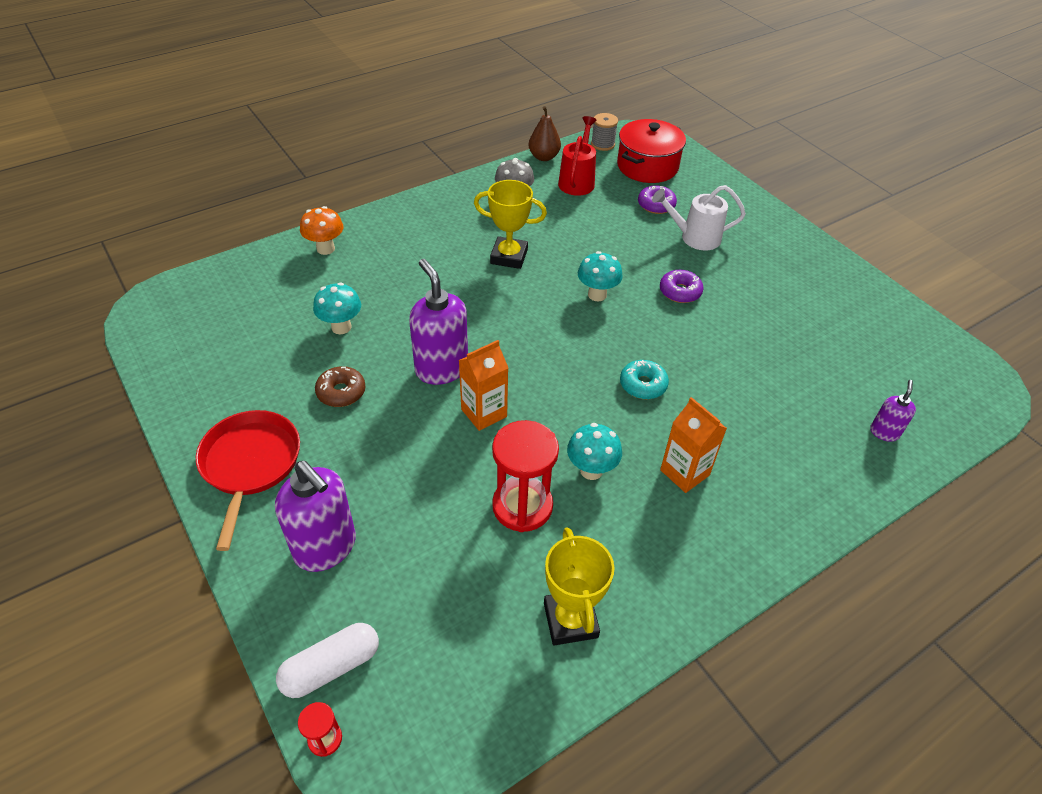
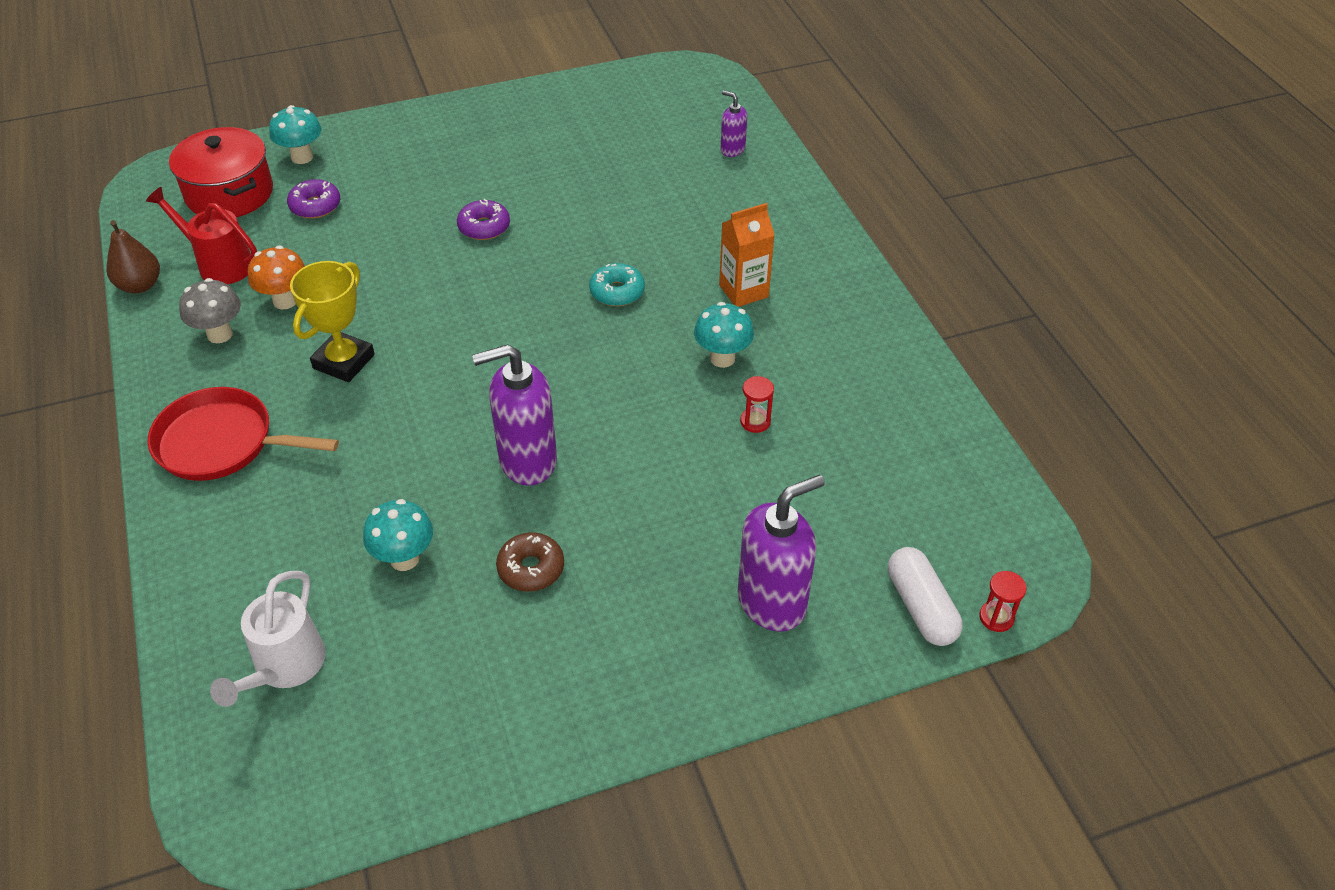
camera: 75 degrees left, 0 degrees up
(250, 464) = (626, 676): red pan -> red pan (222, 443)
(325, 249) = (215, 565): orange mushroom -> orange mushroom (285, 301)
(484, 413) = (614, 432): orange carton -> none
(522, 506) = (755, 421): red hourglass -> red hourglass, size x0.45
(570, 620) = (894, 411): yellow trophy -> none
(597, 295) = (457, 295): turquoise mushroom -> turquoise mushroom (302, 157)
(603, 144) = (150, 222): grey spool -> none
(694, 237) = (395, 191): white watering can -> white watering can (284, 668)

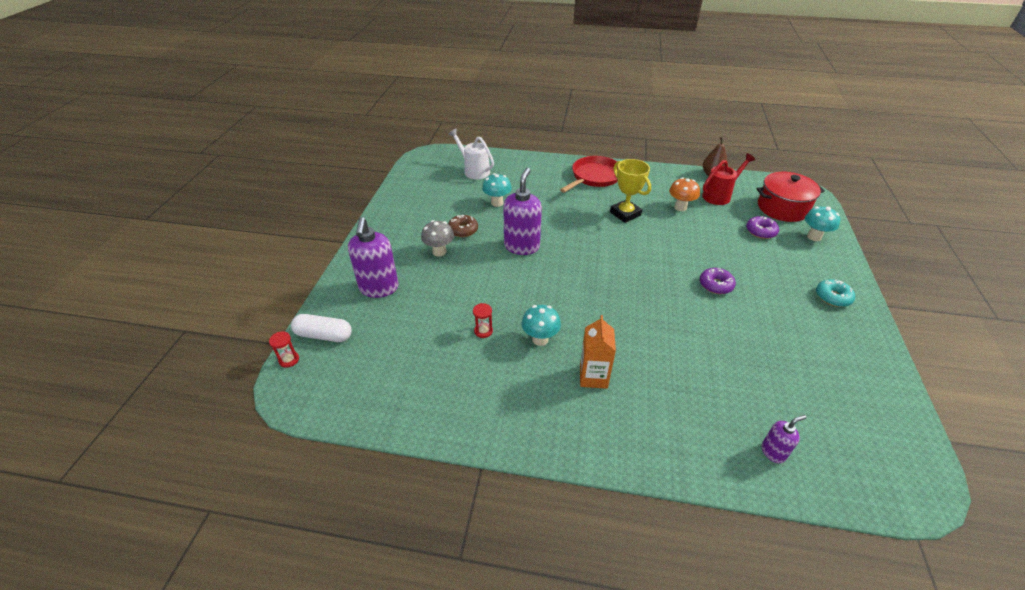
camera: 120 degrees right, 5 degrees down
(220, 334) = (665, 187): grey mushroom -> grey mushroom (439, 252)
(617, 292) = (625, 318): turquoise donut -> turquoise donut (832, 297)

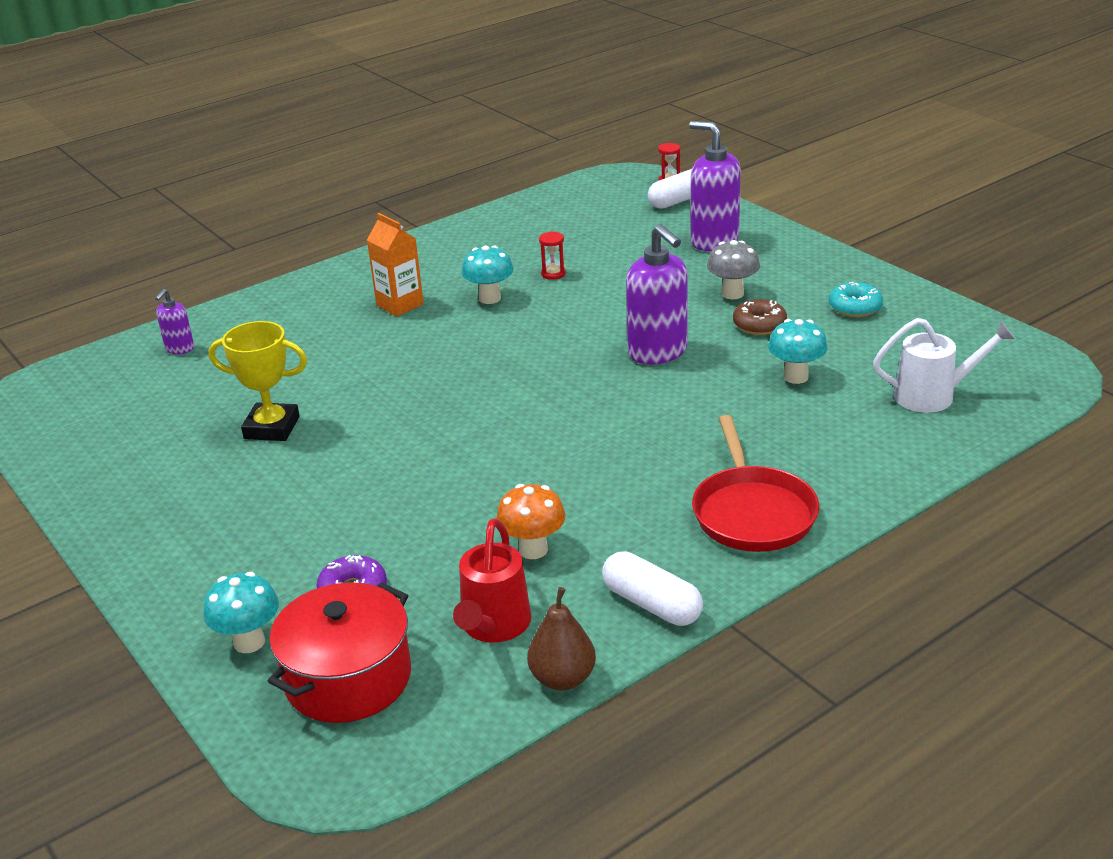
camera: 135 degrees right, 10 degrees down
(625, 214) = (602, 479): yellow trophy -> yellow trophy (272, 428)
(662, 175) = (651, 604): none -> white capsule
(716, 285) = (354, 457): purple donut -> none
(832, 297) = (172, 540): turquoise donut -> turquoise donut (855, 307)

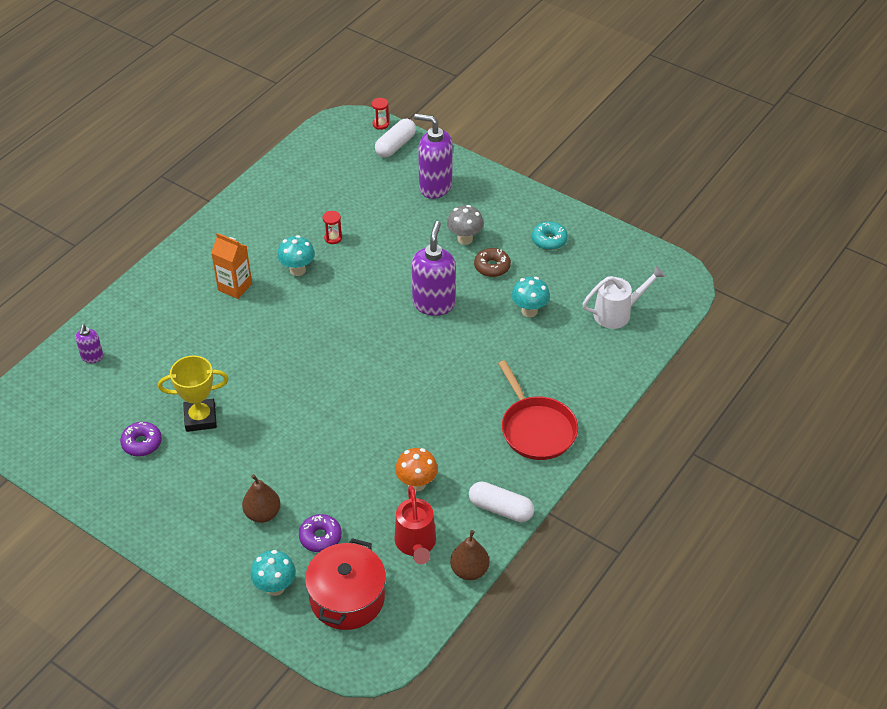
camera: 20 degrees left, 15 degrees up
(179, 442) = (142, 443): none -> purple donut
(287, 547) = (262, 514): none -> brown pear
(658, 352) = (434, 304): purple soap dispenser -> purple soap dispenser turned 120 degrees counterclockwise

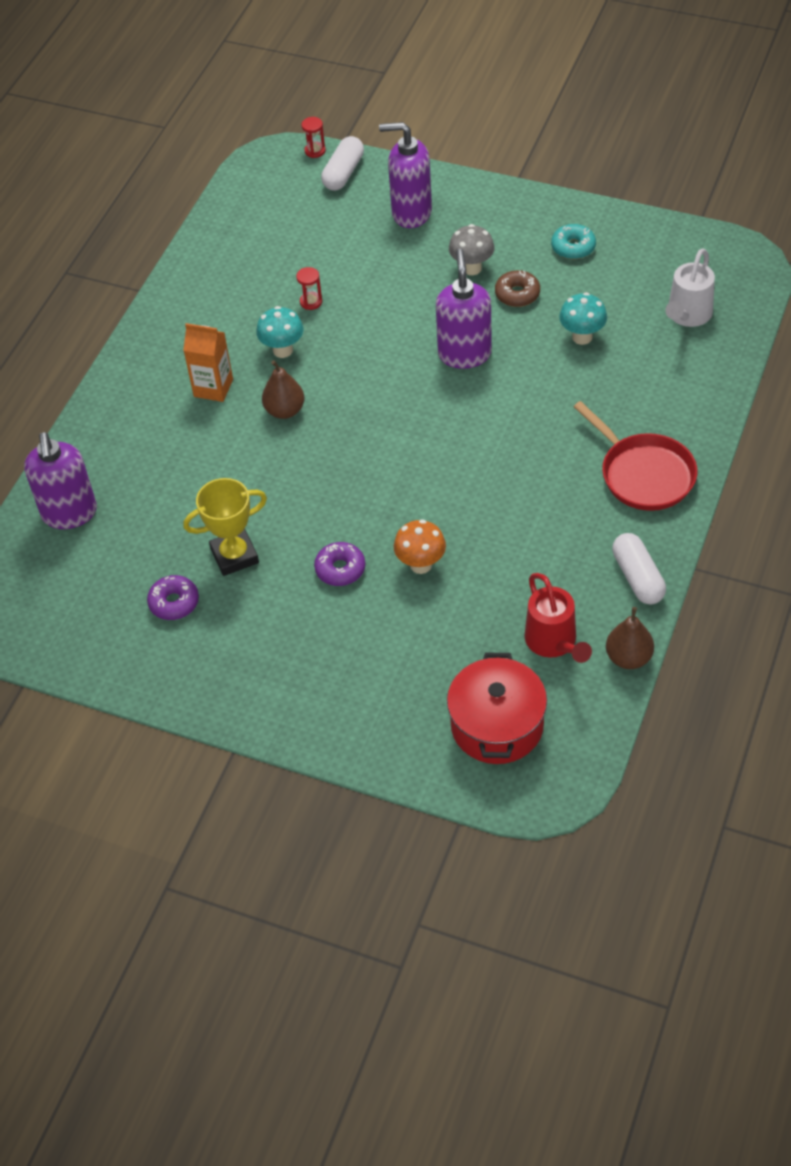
camera: 10 degrees left, 5 degrees up
(92, 357) = (69, 513): purple soap dispenser -> purple soap dispenser, size x1.97
(262, 514) = (356, 651): brown pear -> brown pear (285, 410)
(275, 587) = (406, 734): turquoise mushroom -> none
(320, 537) = (437, 662): purple donut -> purple donut (340, 569)
(416, 484) = (527, 572): orange mushroom -> orange mushroom (421, 564)
(500, 509) = (637, 577): white capsule -> white capsule turned 60 degrees clockwise
(618, 313) = (687, 316): white watering can -> white watering can turned 150 degrees clockwise

